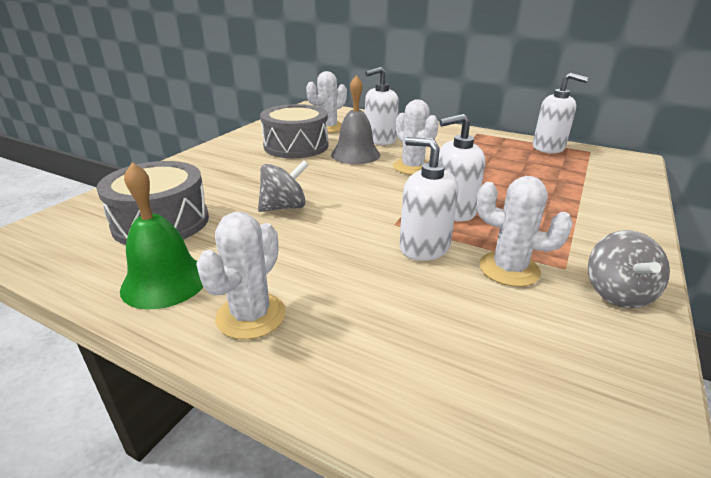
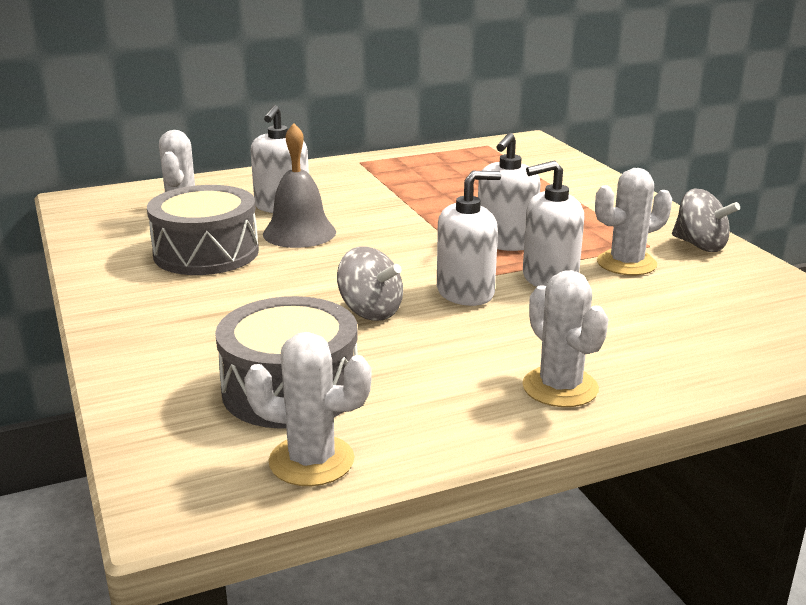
camera: 50 degrees left, 5 degrees down
(165, 282) = (441, 416): green bell -> none
(284, 207) = (370, 311): grey spinning top -> grey spinning top turned 120 degrees clockwise
(412, 167) = (386, 221): white cactus -> white cactus (311, 461)
(548, 147) = (451, 154): white soap dispenser -> white soap dispenser (465, 292)

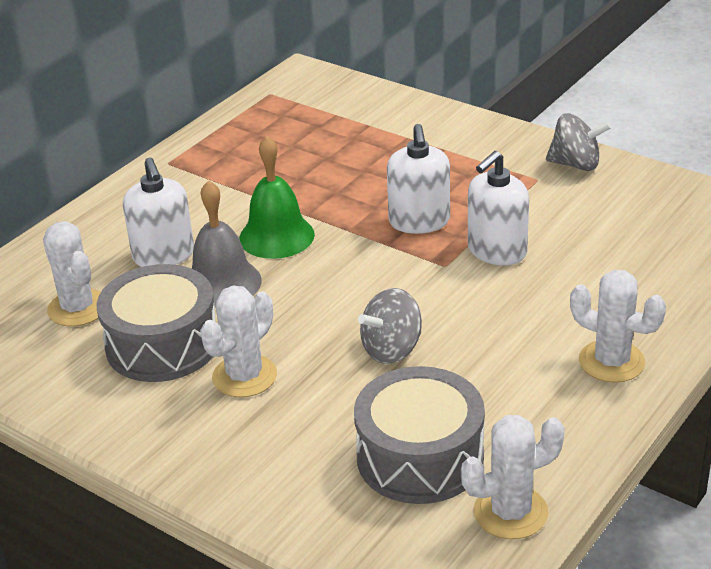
camera: 30 degrees left, 10 degrees up
(370, 311) = (392, 349): grey spinning top -> grey spinning top turned 135 degrees clockwise
(378, 219) = (276, 236): none -> green bell
(465, 292) = (446, 295): white soap dispenser -> none
(626, 263) = (539, 208): white cactus -> white cactus (244, 376)

